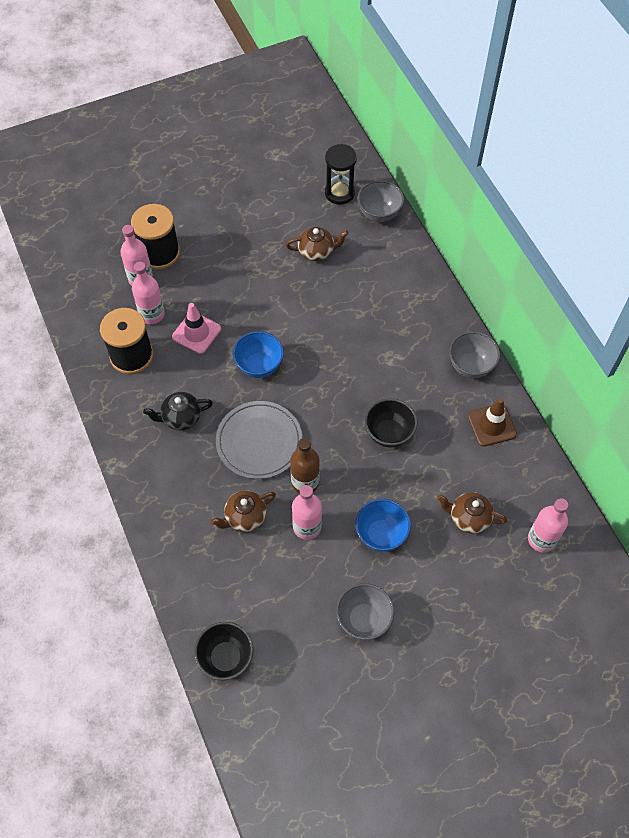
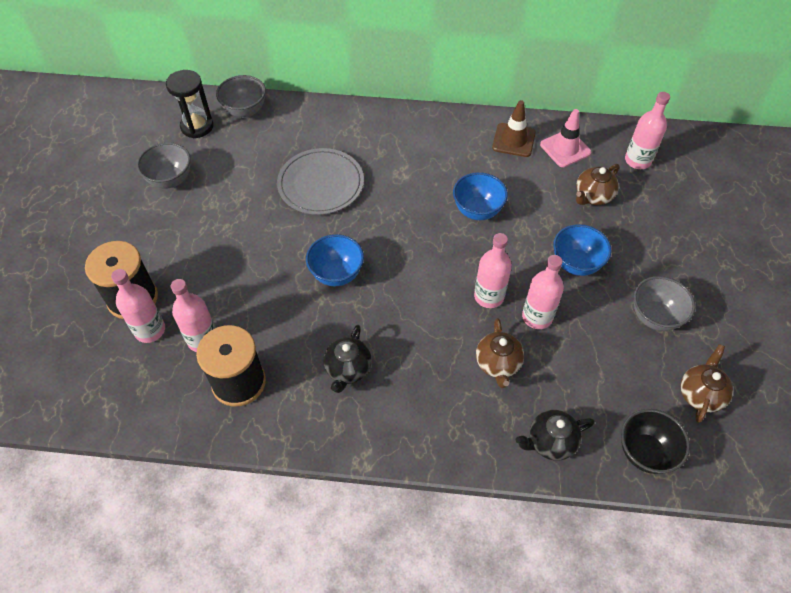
camera: 60 degrees left, 5 degrees down
(196, 333) = (257, 309): pink traffic cone -> pink traffic cone (565, 149)
(197, 584) = (550, 442): none -> black teapot
(259, 441) = (421, 313): grey plate -> grey plate (321, 184)
(305, 482) = (489, 296): brown bottle -> pink bottle
(317, 251) = (246, 172): brown teapot -> brown teapot (700, 394)
(389, 433) = (477, 211): black bowl -> blue bowl
(470, 366) = (448, 126): grey bowl -> grey bowl (170, 180)

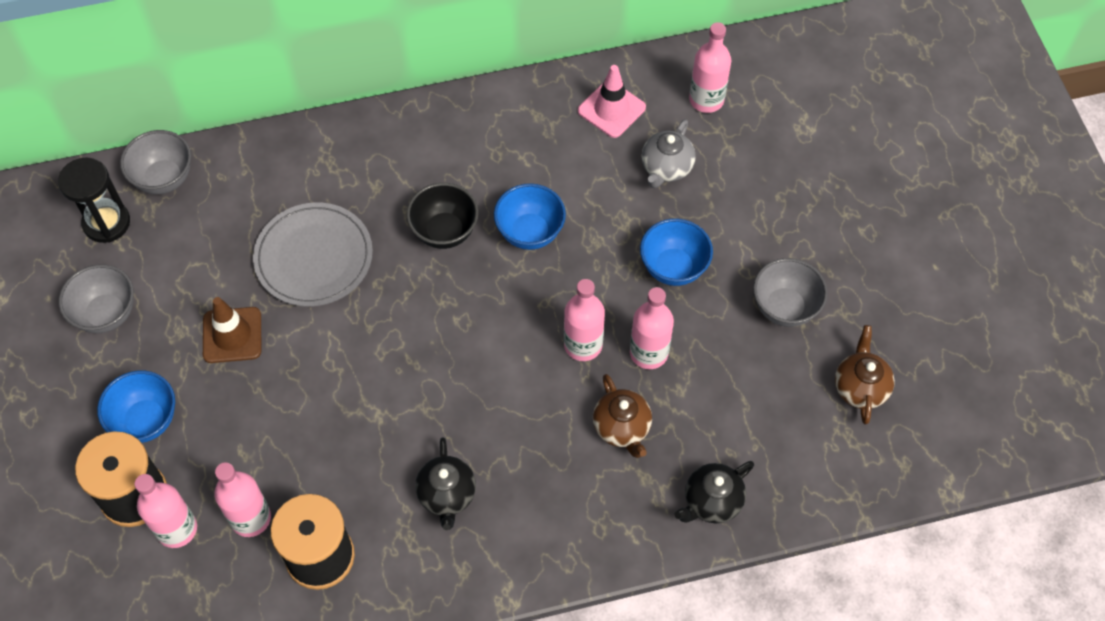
camera: 20 degrees left, 5 degrees up
(336, 274) = (384, 376): blue bowl -> blue bowl (146, 421)
(513, 140) = (542, 116): brown traffic cone -> brown traffic cone (232, 335)
(593, 196) = (666, 168): brown teapot -> grey teapot
(645, 452) = (818, 477): black bowl -> black bowl (444, 232)

